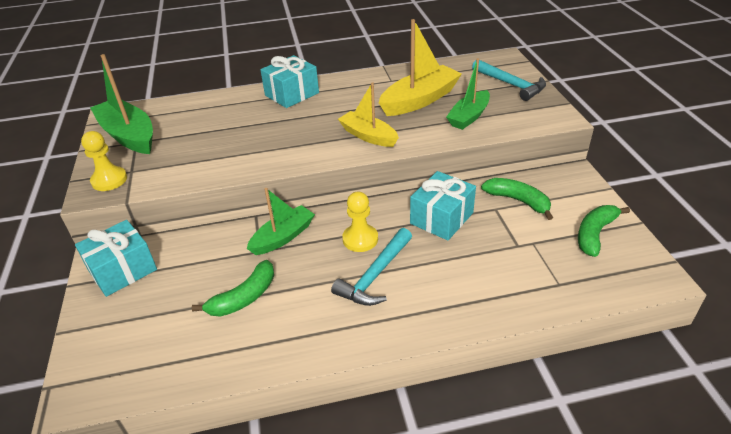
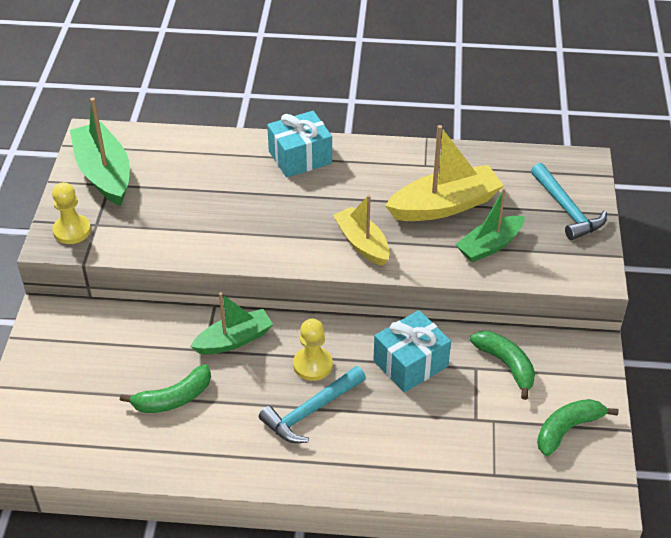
camera: 15 degrees right, 5 degrees up
(123, 270) = (65, 334): turquoise gift -> none

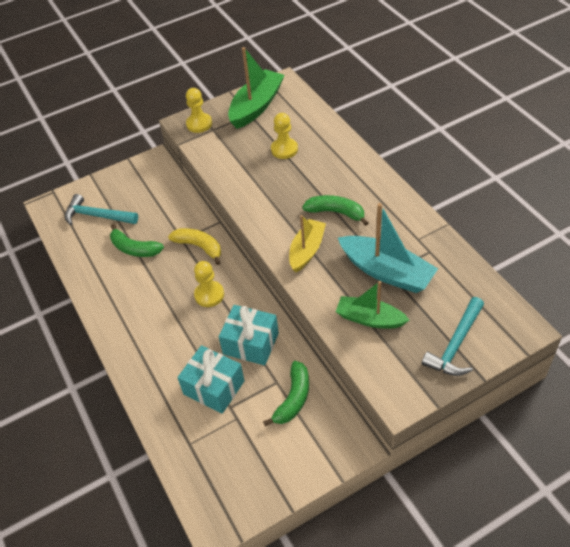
camera: 60 degrees right, 5 degrees up
(200, 187) = (284, 149): none -> yellow pawn
(234, 340) = (199, 247): green boat -> yellow banana
(300, 157) = (358, 175): turquoise gift -> turquoise gift (214, 387)
(311, 411) = (171, 316): turquoise hammer -> turquoise hammer (97, 216)
(444, 205) = (386, 272): yellow boat -> turquoise boat
(567, 429) = (262, 468): green banana -> green banana (336, 212)

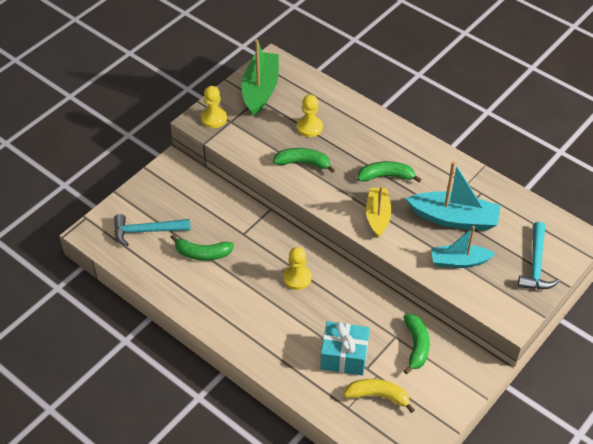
camera: 25 degrees left, 0 degrees up
(199, 247) = (264, 237): yellow banana -> yellow banana (378, 396)
(251, 343) = (356, 310): turquoise gift -> none
(260, 182) = (303, 163): none -> green banana
(370, 319) = (459, 261): green boat -> turquoise boat

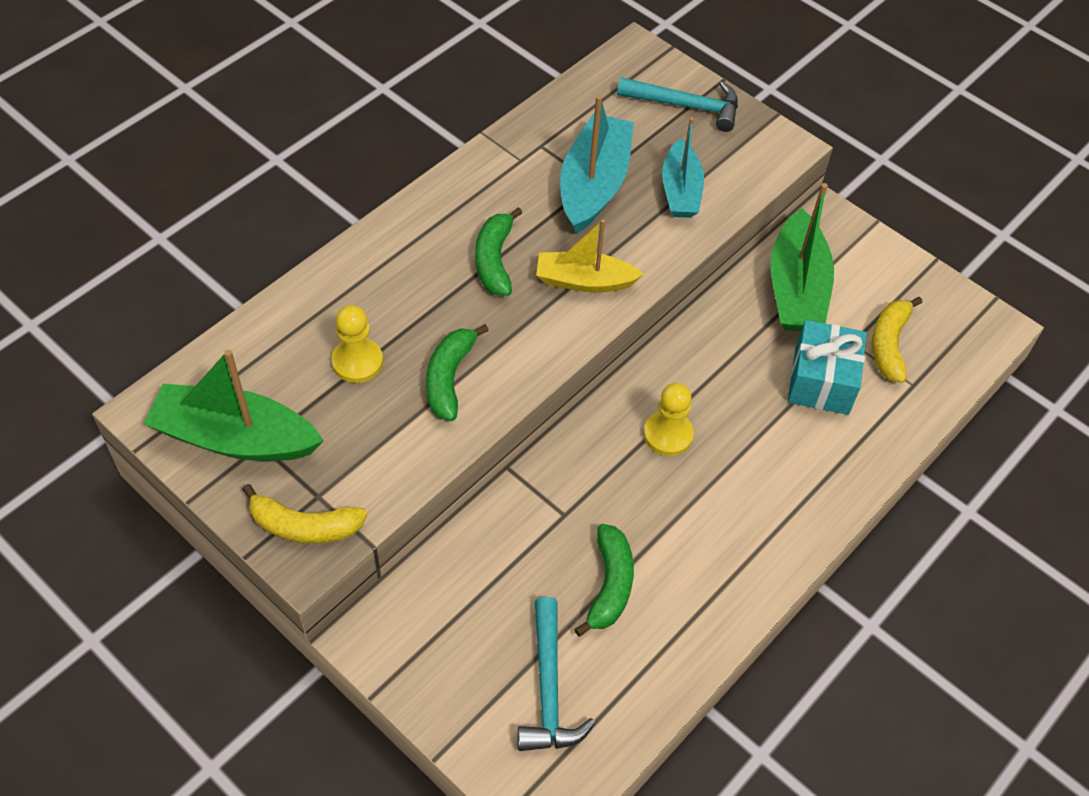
camera: 90 degrees left, 5 degrees up
(214, 118) = (304, 526): yellow pawn -> yellow banana
(416, 346) = (796, 288): green banana -> green boat

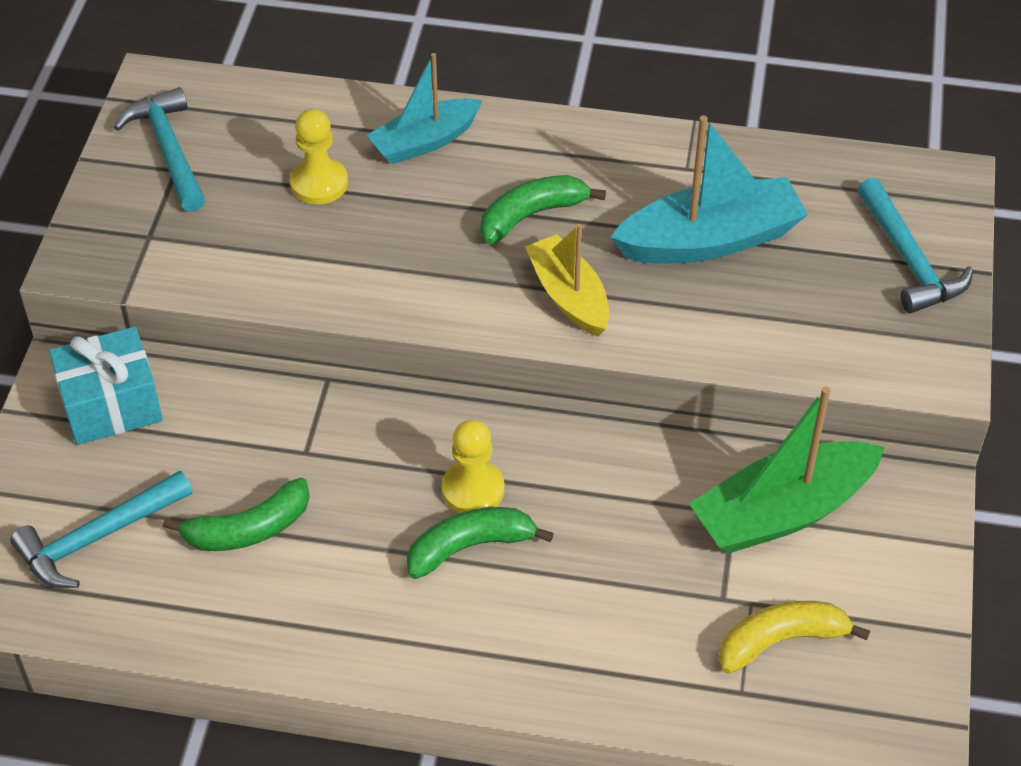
camera: 60 degrees right, 5 degrees down
(235, 438) = (169, 150): green boat -> turquoise hammer
(304, 526) = (110, 244): yellow banana -> none
(449, 378) = (354, 256): green banana -> green banana (470, 546)
(680, 190) = (775, 314): turquoise boat -> turquoise boat (425, 141)
(821, 381) = (666, 596): turquoise gift -> turquoise gift (111, 404)

